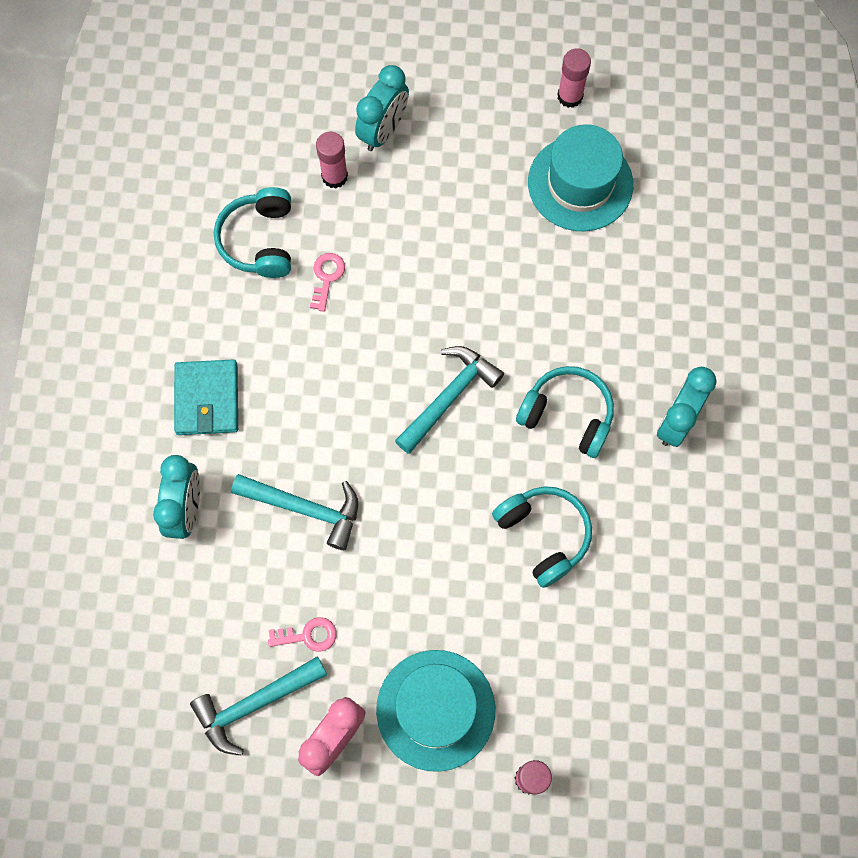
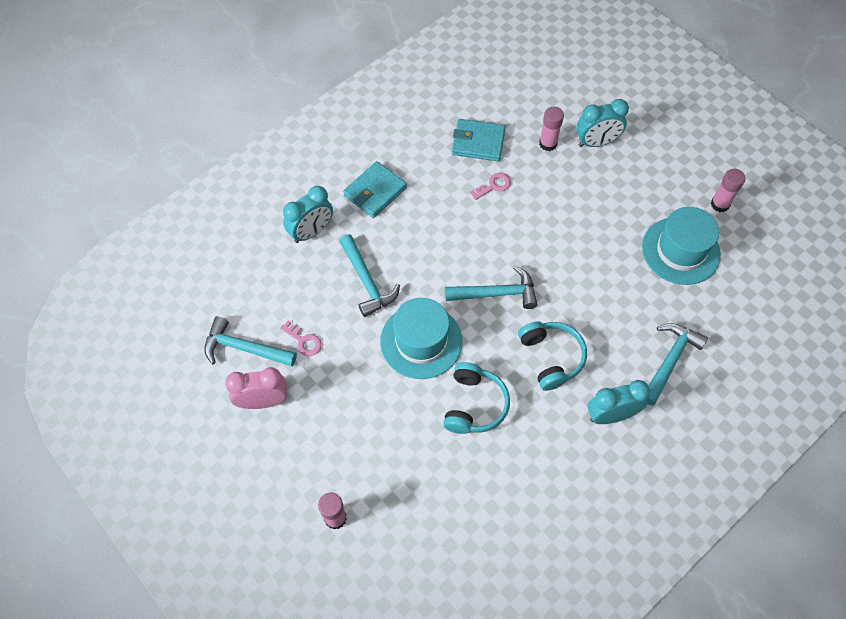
camera: 45 degrees right, 10 degrees down
(259, 240) = (478, 142): turquoise headphones -> turquoise wallet
(435, 710) = (326, 436): turquoise hat -> turquoise hat (421, 341)
(677, 313) = (670, 360): none -> turquoise hammer

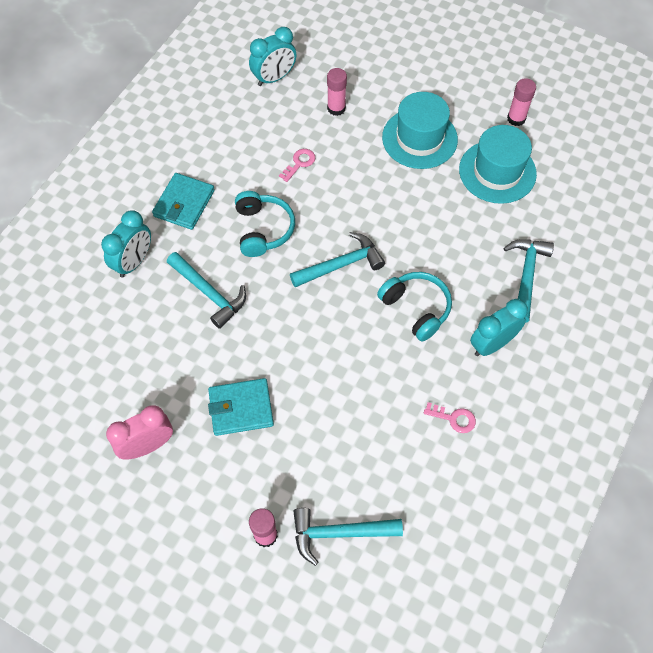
camera: 20 degrees left, 0 degrees up
(244, 348) = (108, 399): turquoise hammer -> turquoise hammer (339, 533)
(303, 341) = (167, 372): pink key -> pink key (453, 418)
(421, 341) = (285, 334): turquoise hat -> turquoise hat (419, 138)
(474, 405) = (360, 377): turquoise headphones -> turquoise headphones (263, 229)
(478, 142) = (268, 126): turquoise wallet -> turquoise wallet (241, 408)
(596, 142) = (381, 94): turquoise clock -> turquoise clock (274, 78)

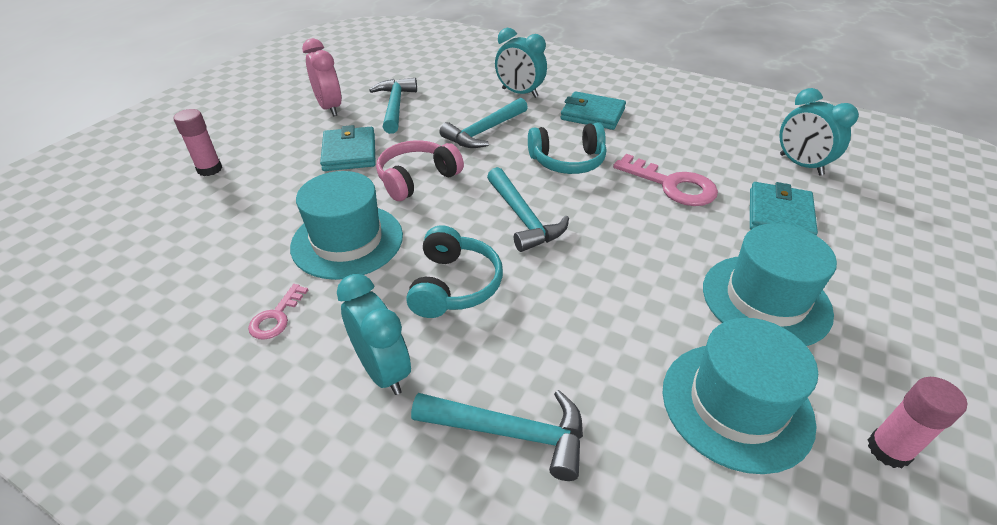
camera: 90 degrees right, 20 degrees down
(286, 344) = (417, 179): none -> pink headphones
(299, 163) = (671, 185): pink key -> pink key, size x1.85
(336, 108) = (779, 215): pink glue stick -> turquoise wallet
(339, 533) = (182, 215): turquoise hammer -> turquoise hammer (395, 106)
(371, 386) = (347, 241): none -> turquoise hat
(416, 308) = (454, 285): turquoise headphones -> turquoise headphones turned 45 degrees counterclockwise

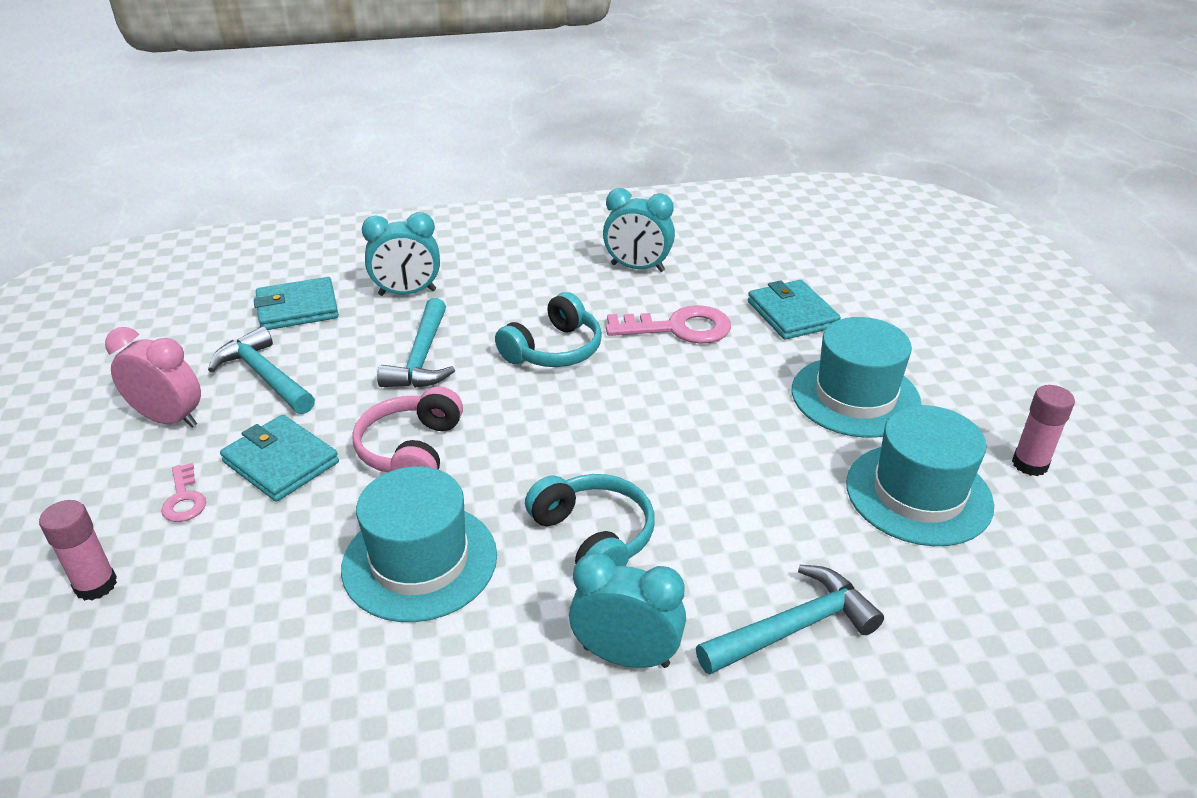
camera: 40 degrees left, 5 degrees down
(276, 317) = (447, 685): pink key -> pink key (184, 499)
(523, 218) = (580, 433): turquoise hammer -> none
(592, 114) = (519, 285): turquoise wallet -> turquoise wallet (297, 308)
(800, 165) = (761, 256): turquoise clock -> turquoise clock (637, 268)

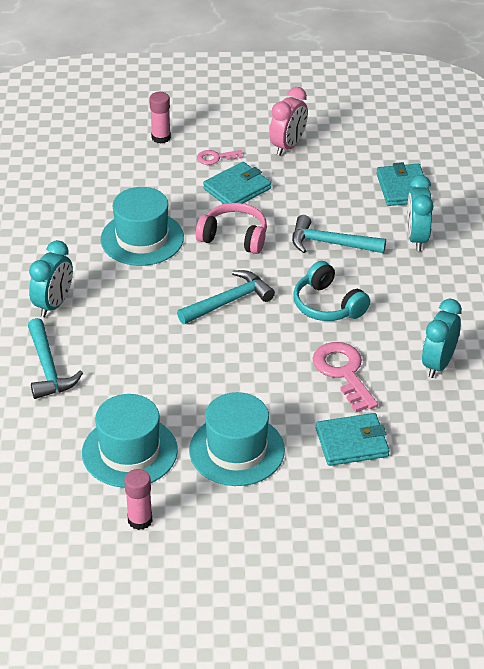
camera: 100 degrees right, 5 degrees up
(264, 376) = (324, 178): turquoise hammer -> turquoise hammer (229, 301)
(593, 537) = (139, 303): turquoise headphones -> none
(678, 328) = (343, 373): pink key -> pink key turned 150 degrees clockwise

